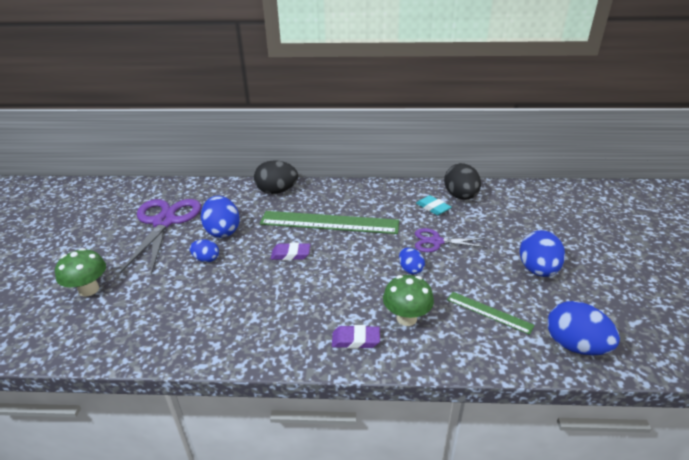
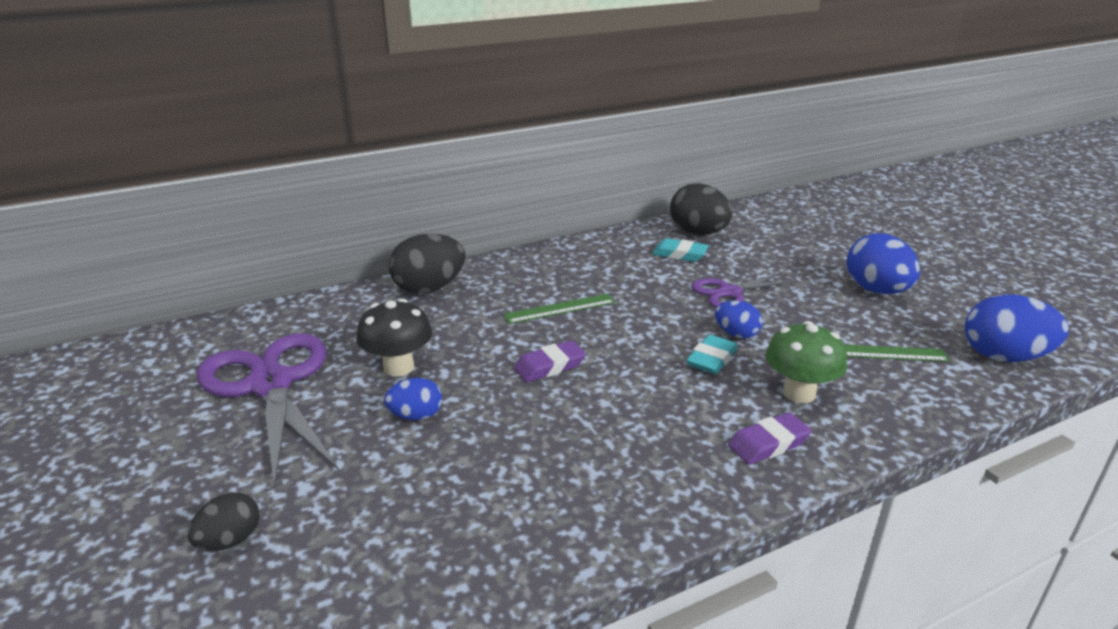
camera: 30 degrees left, 5 degrees down
(89, 290) = (230, 541): green mushroom -> black egg
(222, 231) = (398, 367): blue egg -> black mushroom
(329, 222) = (560, 309): green ruler -> green ruler, size x0.49
(379, 280) = (711, 359): none -> turquoise eraser

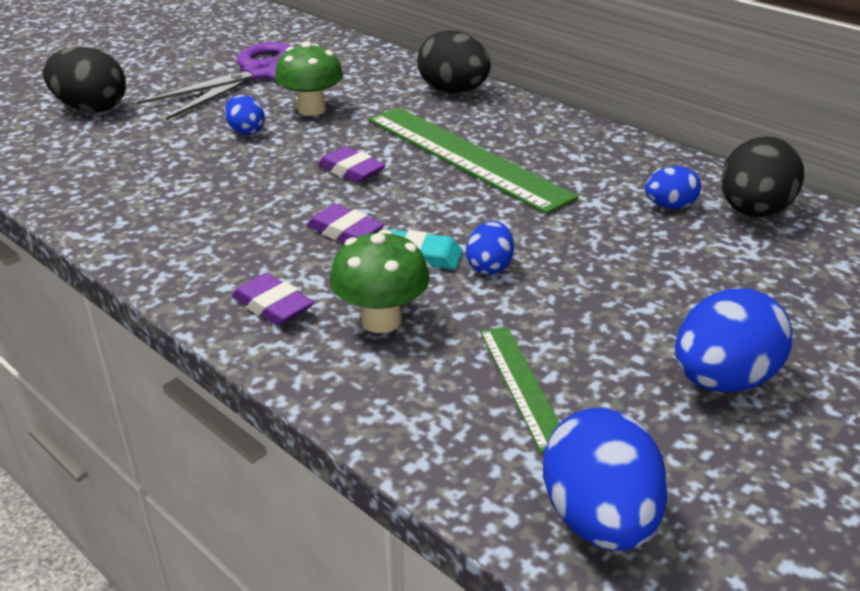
camera: 70 degrees right, 5 degrees up
(230, 541) = (91, 109): black egg -> black egg, size x1.77
(398, 367) = (311, 109): black mushroom -> green mushroom
(560, 309) = (465, 157): green ruler -> green ruler, size x2.03
(659, 388) = (345, 231): none -> purple eraser
(679, 254) = (669, 206): turquoise eraser -> blue egg
(729, 292) = (595, 252): purple scissors -> none

